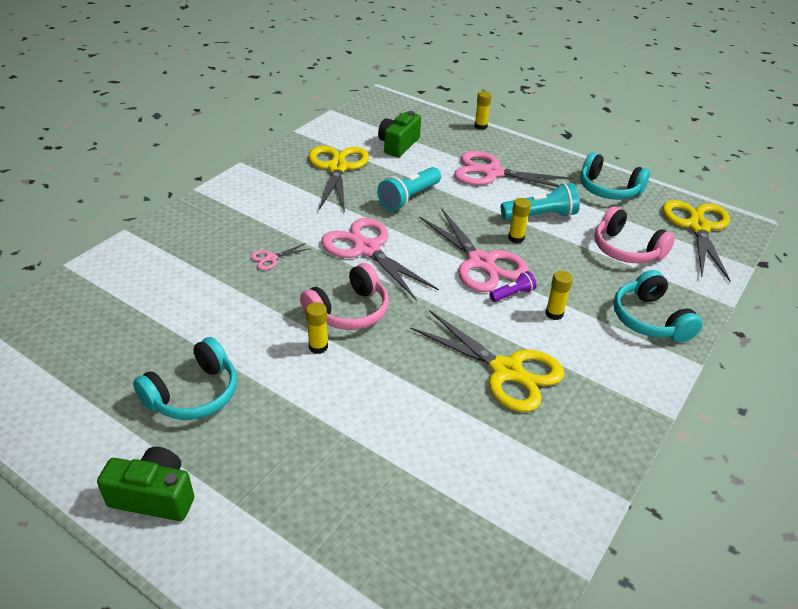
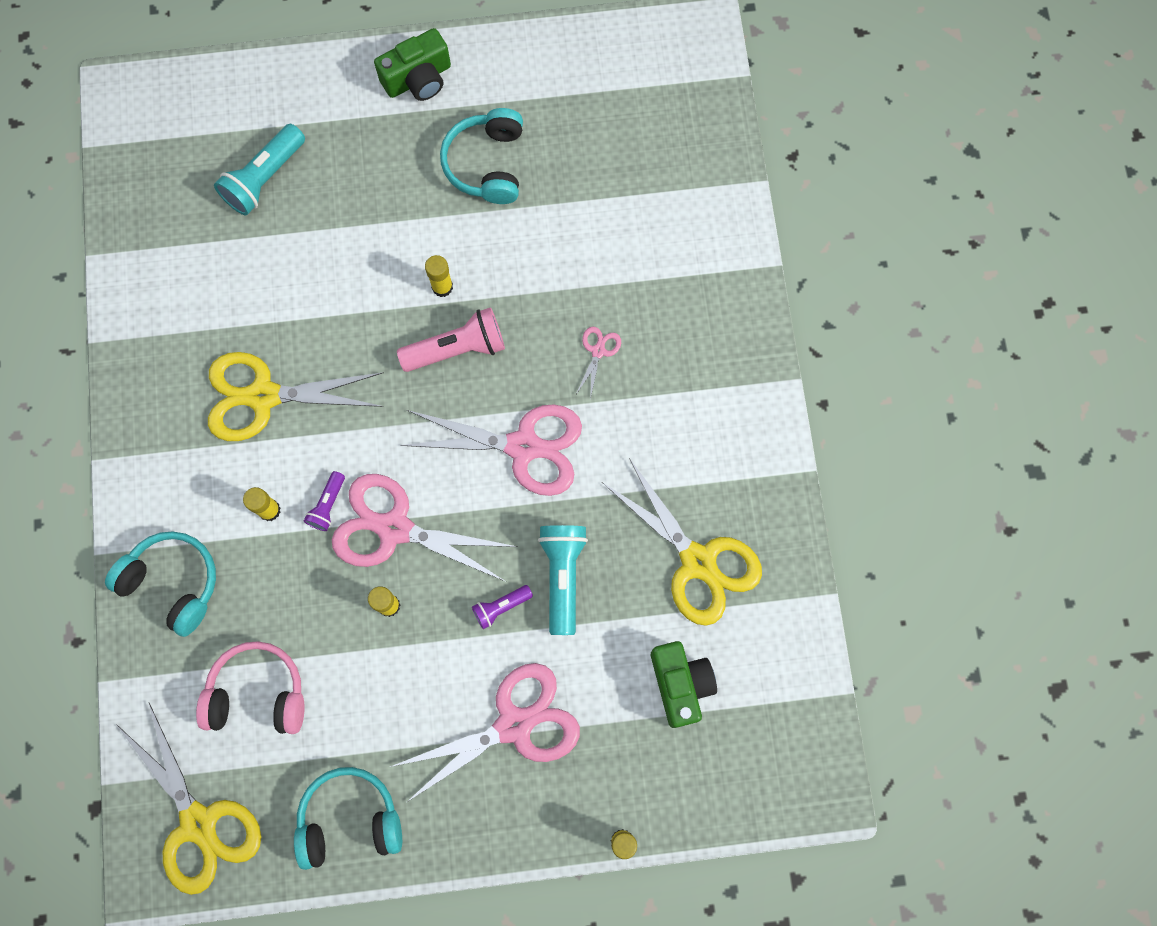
camera: 140 degrees right, 35 degrees up
(349, 311) = (457, 349): pink headphones -> pink flashlight
(454, 206) = (501, 607): none -> purple flashlight
(540, 216) = (392, 677): turquoise flashlight -> turquoise flashlight (264, 178)

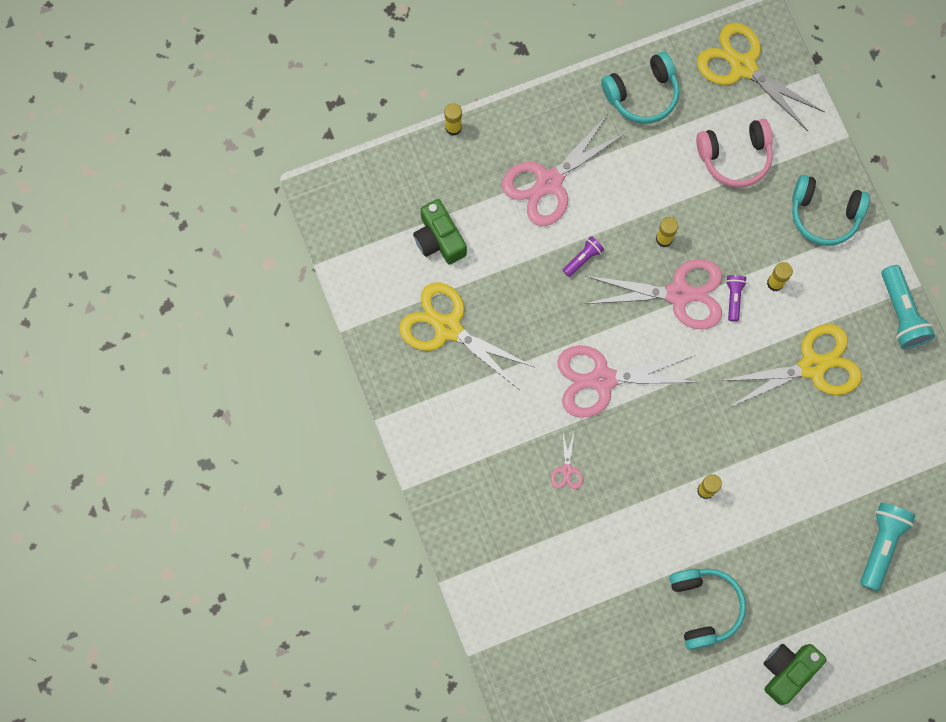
camera: 165 degrees right, 0 degrees up
(457, 349) = (677, 443): pink flashlight -> none
(563, 576) = (544, 292): turquoise flashlight -> turquoise flashlight (901, 313)

